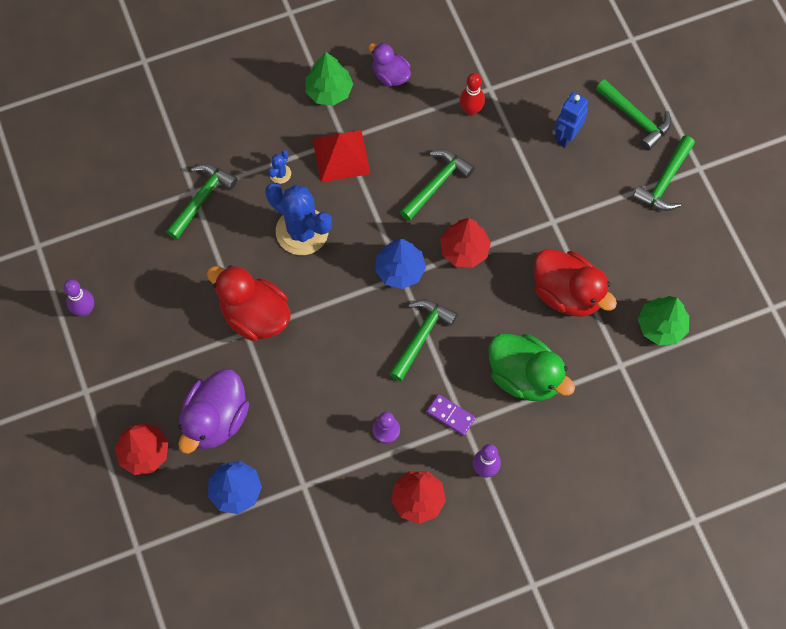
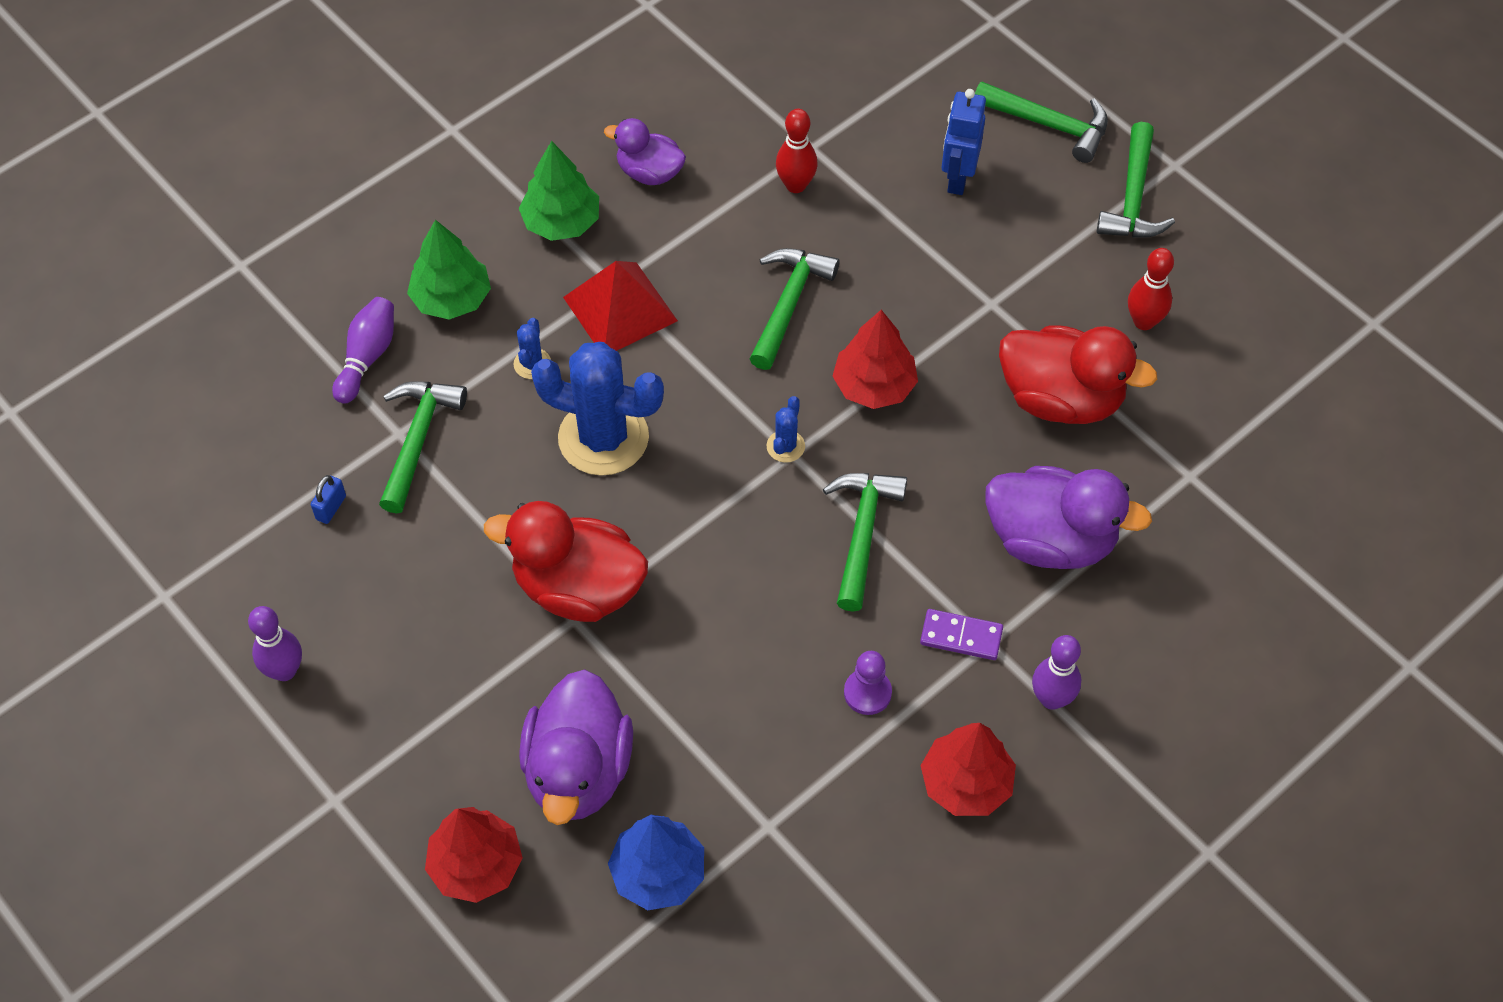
camera: 20 degrees left, 10 degrees down
(141, 224) = (331, 507): none -> blue padlock
(192, 140) = (367, 357): none -> purple bowling pin
(400, 270) = (785, 446): blue tree -> blue cactus
(524, 376) = (1051, 540): green duck -> purple duck
(636, 261) = (1144, 321): none -> red bowling pin
(661, 326) = (1224, 400): green tree -> green tree (452, 298)

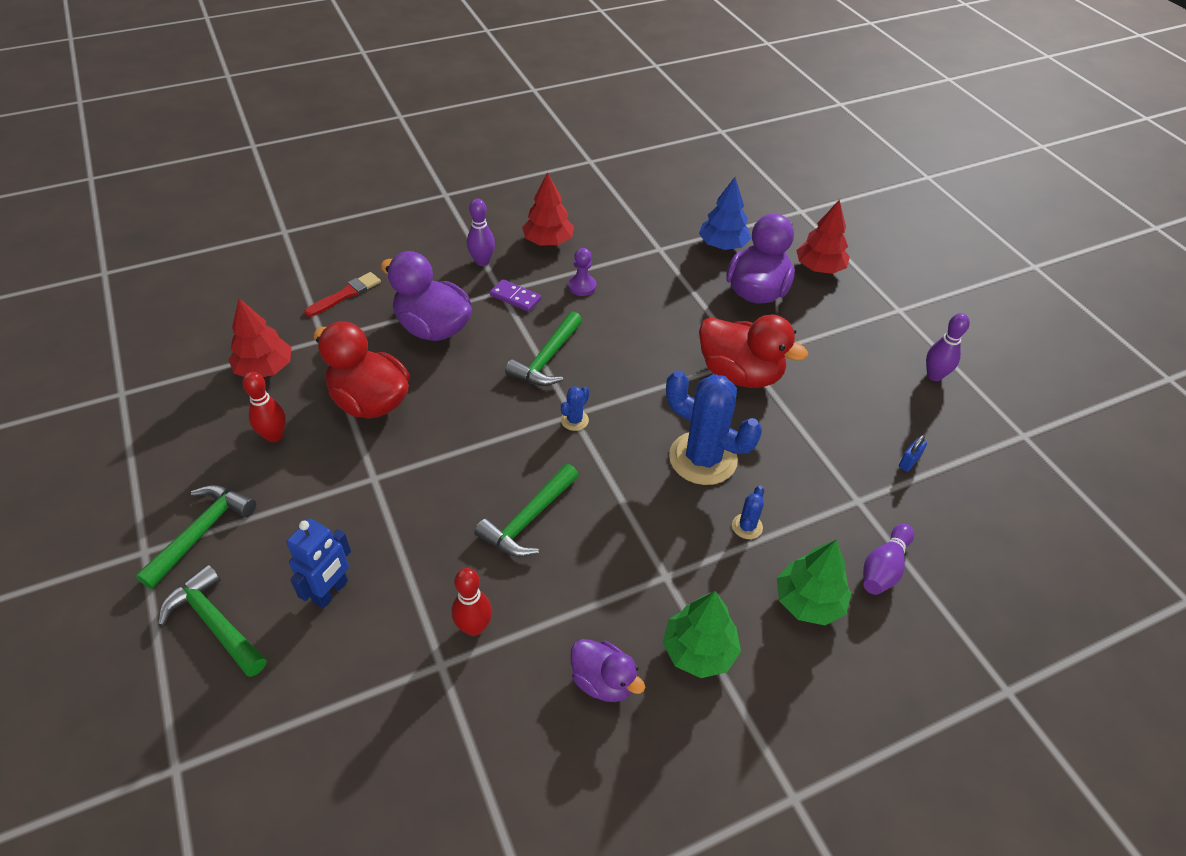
camera: 165 degrees left, 10 degrees down
(418, 440) = (843, 492): green hammer -> none
(620, 309) = (666, 553): red pyramid -> none
(874, 386) = (493, 443): red tree -> red tree (265, 368)
(1216, 564) = (345, 294): none -> red brush

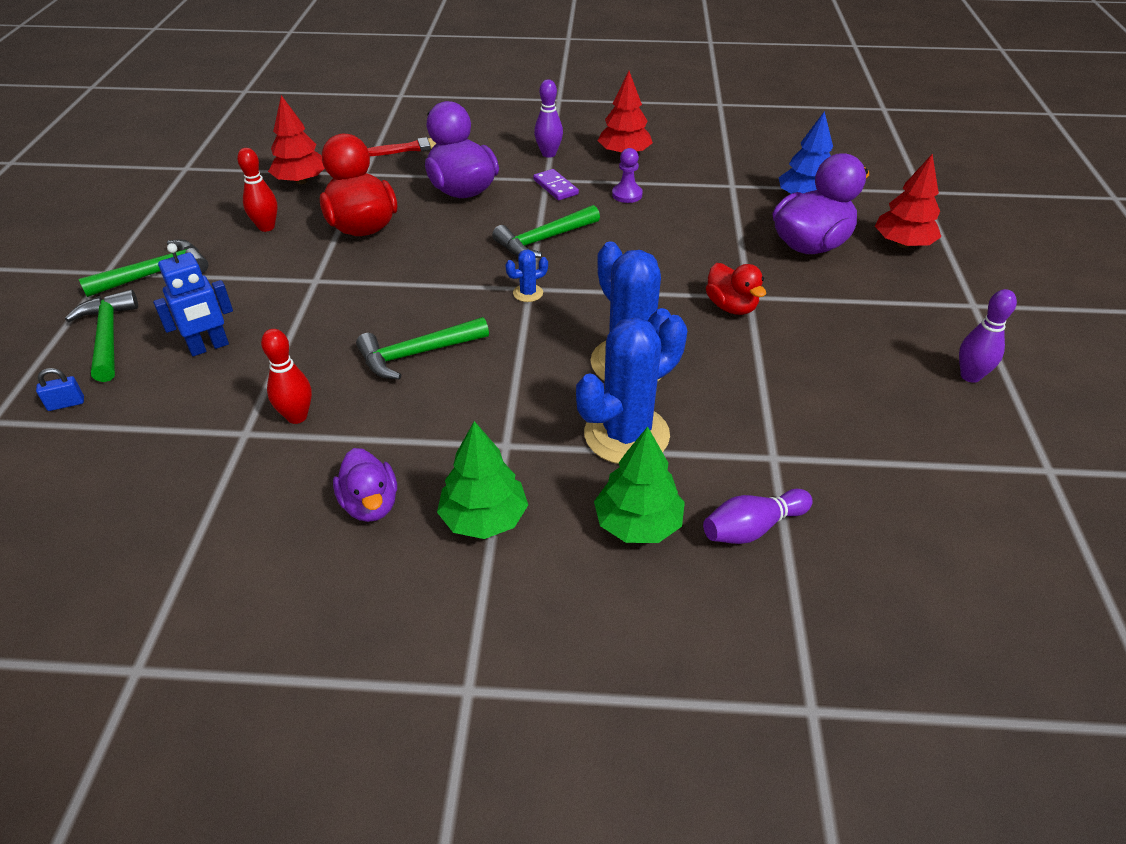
camera: 30 degrees right, 5 degrees down
(740, 374) = (731, 307): red duck -> red duck, size x0.59
(747, 526) = (626, 435): blue cactus -> blue cactus, size x2.35
(909, 462) = (868, 443): blue padlock -> blue padlock (66, 404)

